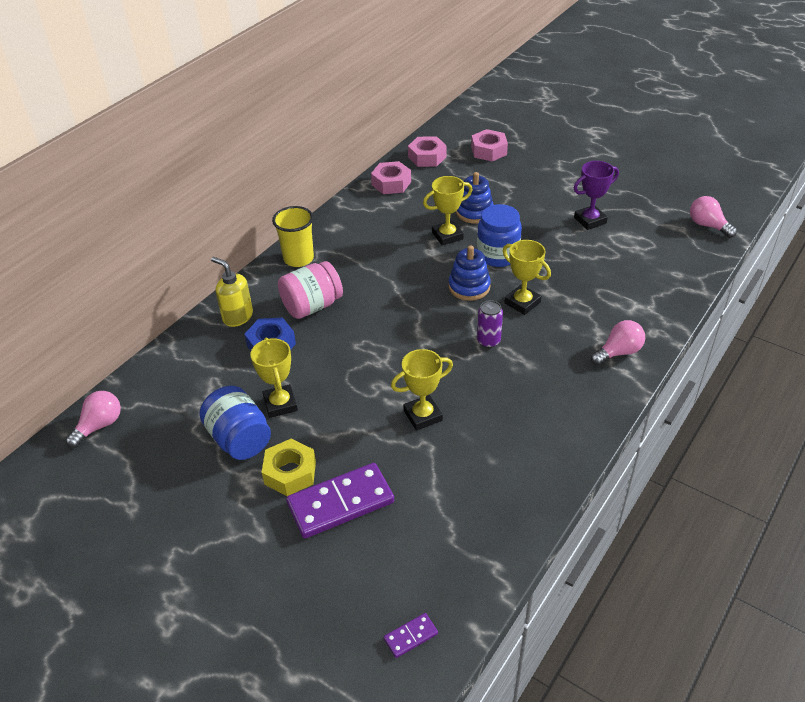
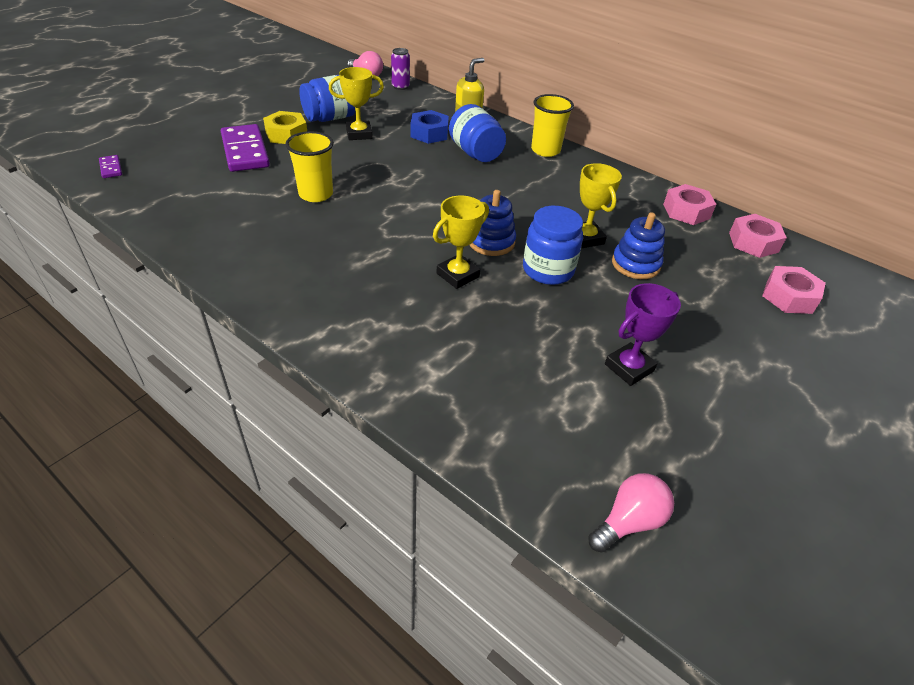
camera: 90 degrees right, 0 degrees up
(312, 306) = (475, 153): pink jar -> blue jar
(423, 415) = (316, 194): yellow trophy -> yellow cup
(488, 341) = (401, 243): purple can -> purple can (400, 87)
(590, 220) = (629, 368): purple trophy -> purple trophy turned 75 degrees clockwise
(618, 352) = (352, 335): pink light bulb -> none

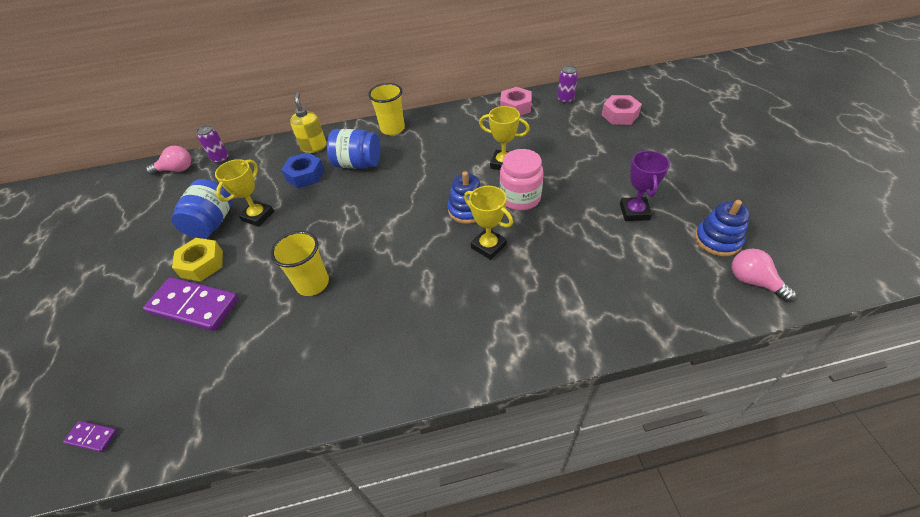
camera: 45 degrees left, 5 degrees up
(457, 275) = (488, 246): yellow trophy -> yellow trophy turned 45 degrees counterclockwise
(548, 270) = (520, 198): blue jar -> pink jar
(629, 522) = (753, 281): pink light bulb -> pink light bulb turned 45 degrees counterclockwise
(635, 264) = (546, 156): blue stacking toy -> blue stacking toy (717, 240)
(753, 242) = (565, 99): pink nut -> purple can

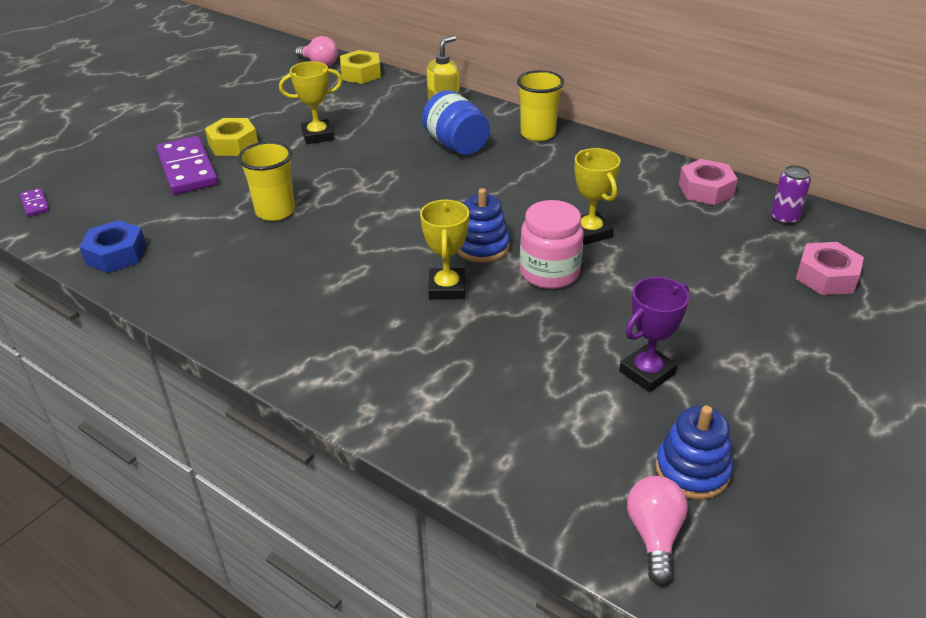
camera: 45 degrees right, 10 degrees down
(212, 223) = (282, 120): blue jar -> none
(220, 158) = (361, 74): purple can -> yellow nut
(305, 175) = (400, 127): blue nut -> blue nut (116, 254)

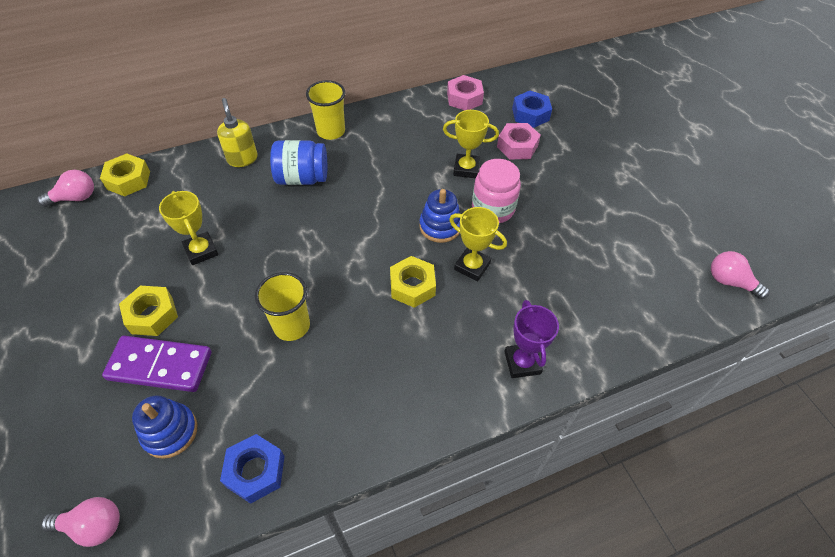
camera: 60 degrees left, 15 degrees up
(35, 204) = (93, 526): purple domino -> pink light bulb
(318, 135) = (201, 251): yellow trophy -> yellow trophy turned 45 degrees counterclockwise
(382, 259) = (412, 286): none -> yellow nut
(647, 372) = (610, 217): purple trophy -> purple trophy (522, 362)
(692, 470) = (692, 241): blue stacking toy -> blue stacking toy (170, 432)
(749, 245) = (530, 114): none -> blue nut
(784, 218) = (516, 87): purple can -> none
(826, 276) = (577, 105): pink nut -> pink nut (517, 146)

